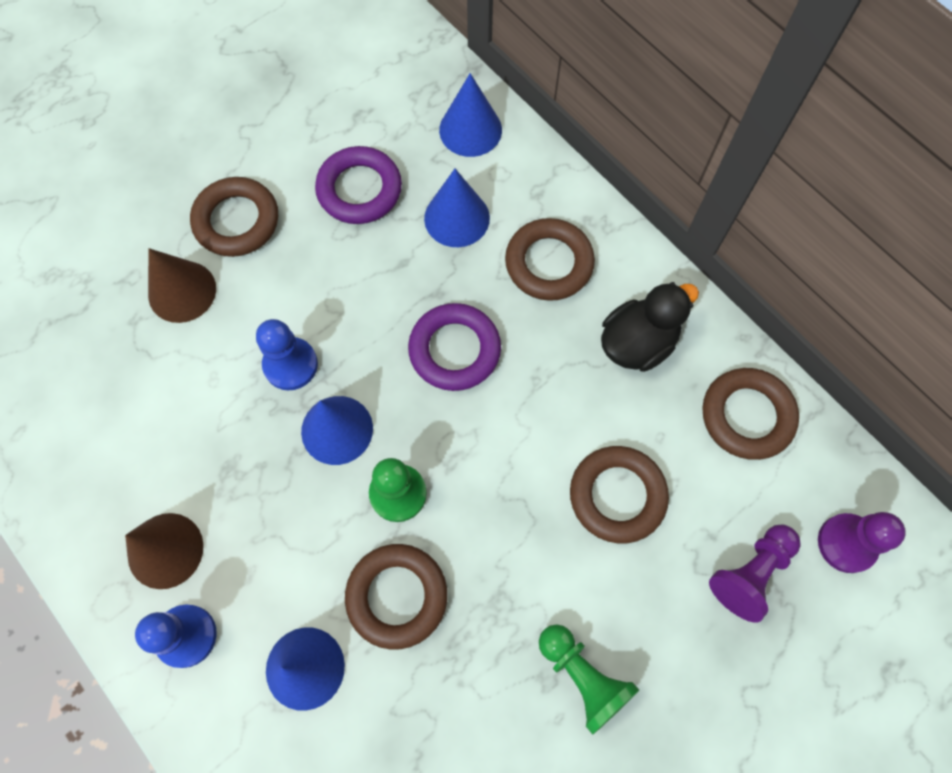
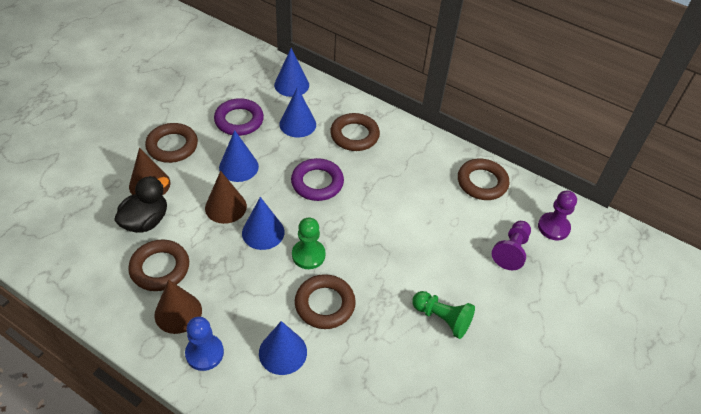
camera: 20 degrees left, 20 degrees down
(290, 364) = (225, 207): blue pawn -> brown cone
(333, 287) = (238, 167): none -> blue cone
(617, 496) = (429, 231): brown ring -> brown ring (160, 268)
(637, 342) = (414, 161): black duck -> black duck (146, 221)

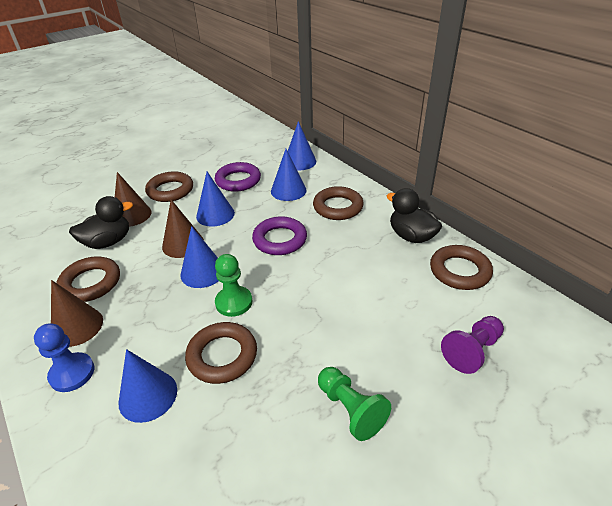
camera: 25 degrees right, 10 degrees down
(432, 155) = (411, 236): none -> black duck
(553, 227) = (538, 336): purple pawn -> none

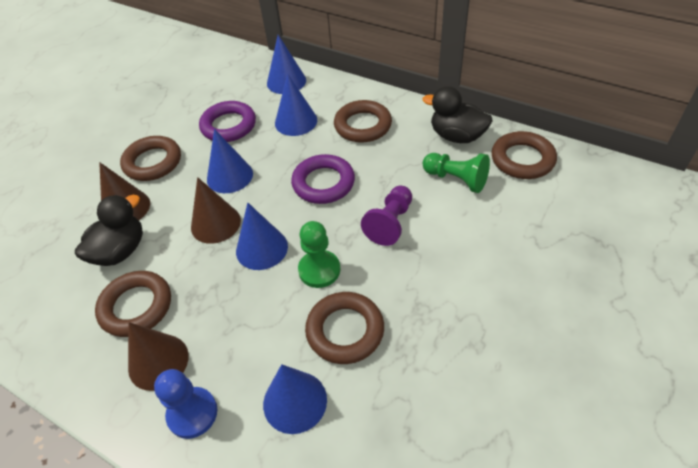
camera: 20 degrees left, 10 degrees up
(350, 409) = (500, 333): green pawn -> green pawn (456, 179)
(472, 351) = (574, 236): purple pawn -> purple pawn (390, 223)

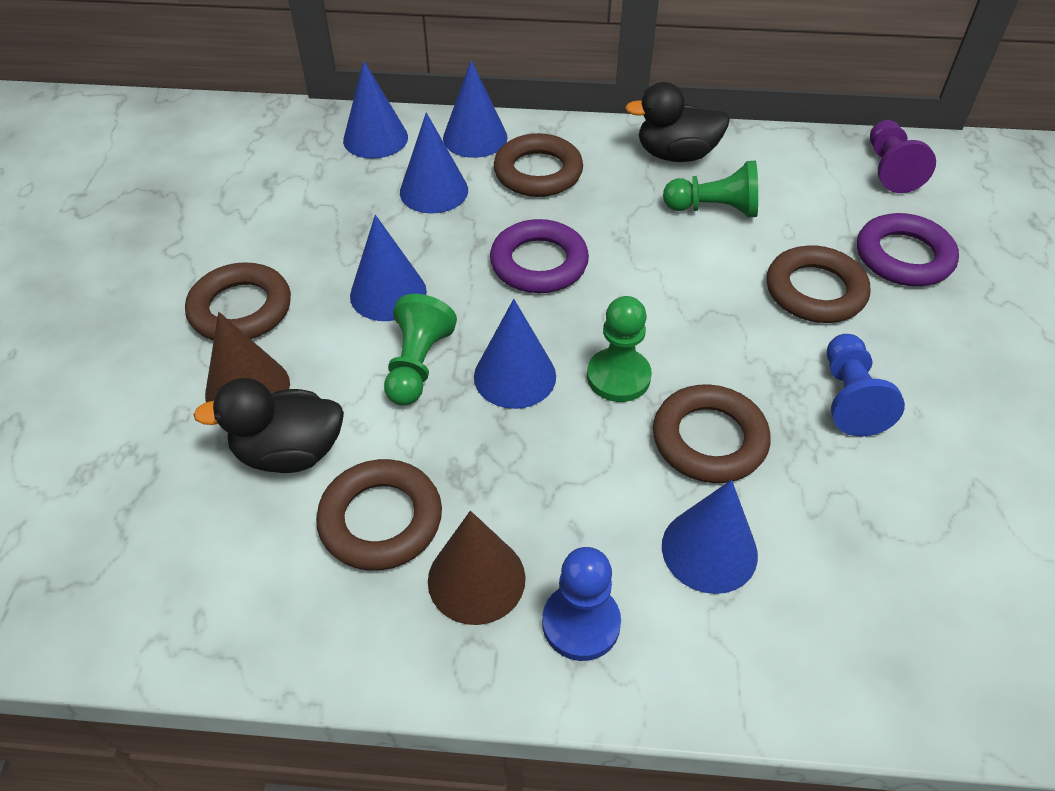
camera: 30 degrees left, 0 degrees up
(120, 251) = (289, 452): black duck -> black duck turned 105 degrees counterclockwise
(215, 223) = (417, 365): brown cone -> green pawn
(228, 126) = (330, 223): purple ring -> purple ring (903, 257)
(341, 94) = (475, 137): none -> blue cone
(390, 223) = (669, 288): purple pawn -> purple pawn (890, 169)
(456, 338) = (849, 398): none -> blue pawn
(522, 159) = (777, 163): brown ring -> brown ring (815, 291)

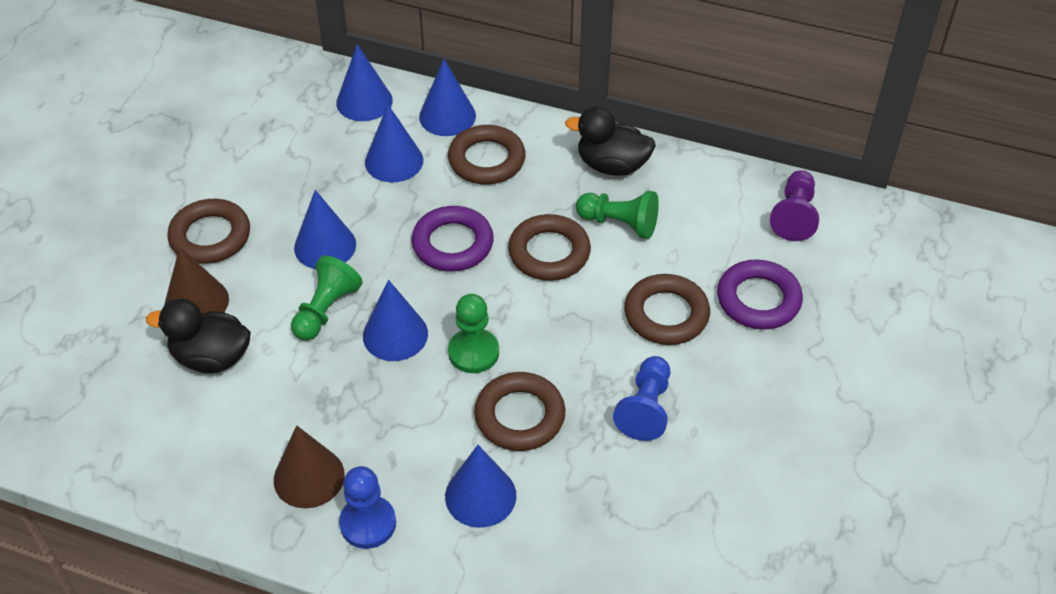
camera: 15 degrees right, 0 degrees up
(381, 520) = (258, 421): brown ring -> brown ring (549, 253)

